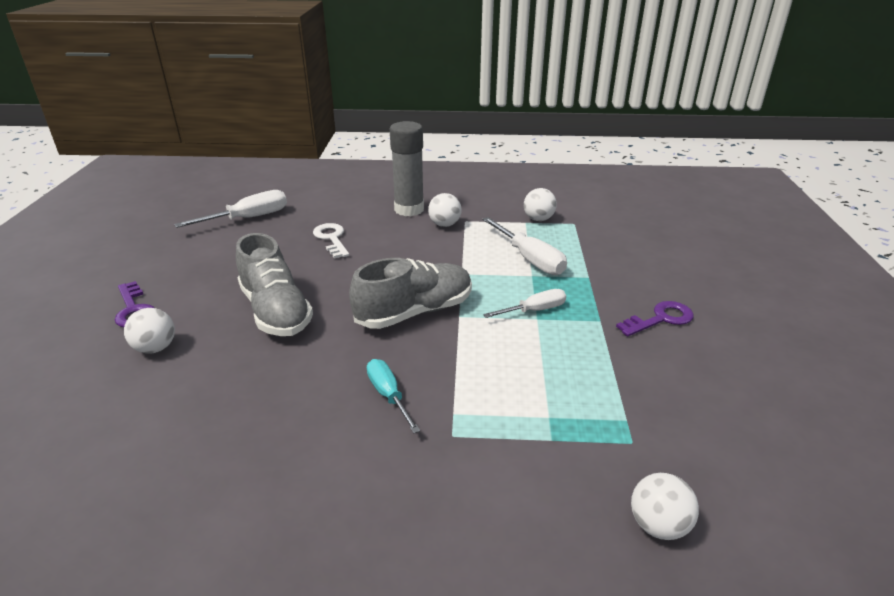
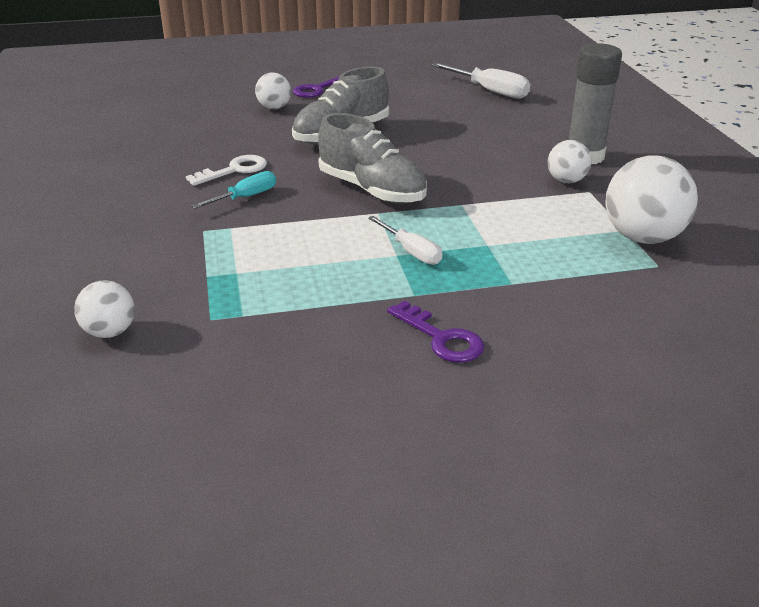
camera: 75 degrees right, 0 degrees up
(331, 239) = (481, 131): white key -> white key (234, 170)
(529, 259) = (525, 240): white screwdriver -> none
(538, 219) = (643, 238): white ball -> white ball, size x1.79

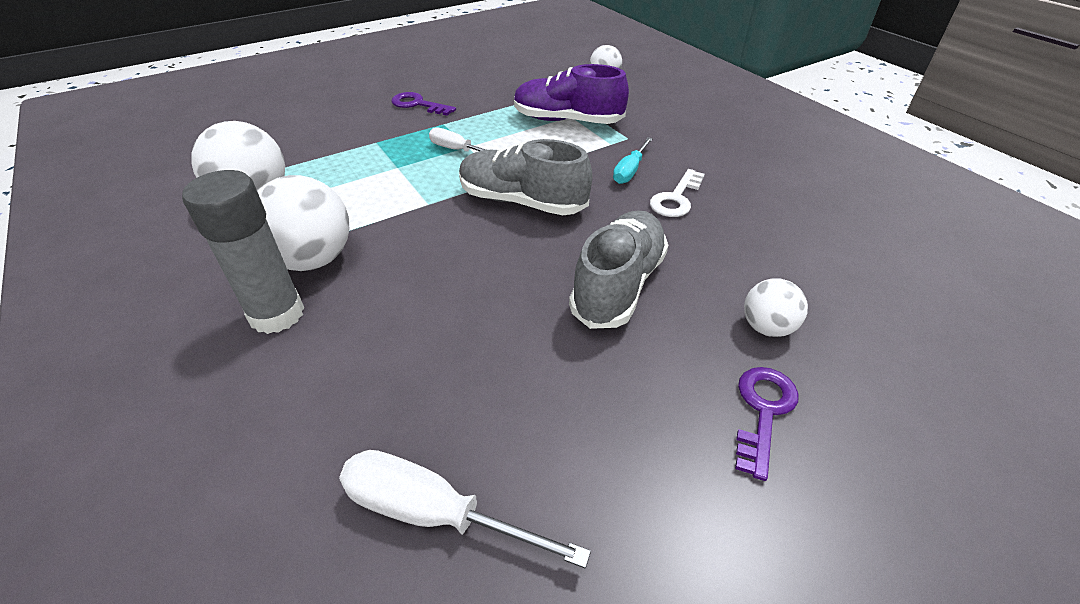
camera: 160 degrees right, 10 degrees up
(248, 266) = (567, 120): none -> purple shoe
(566, 181) = (313, 260): white ball -> white ball, size x1.79

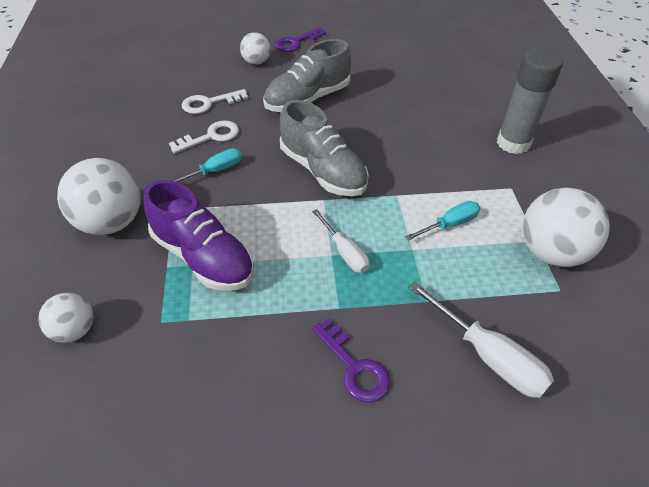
camera: 155 degrees left, 5 degrees up
(313, 260) = (492, 173): white ball -> white ball (111, 222)
(363, 193) = (449, 224): none -> turquoise screwdriver
(434, 513) = (441, 54): white screwdriver -> white screwdriver (487, 356)
(733, 234) = (209, 103): none -> white key

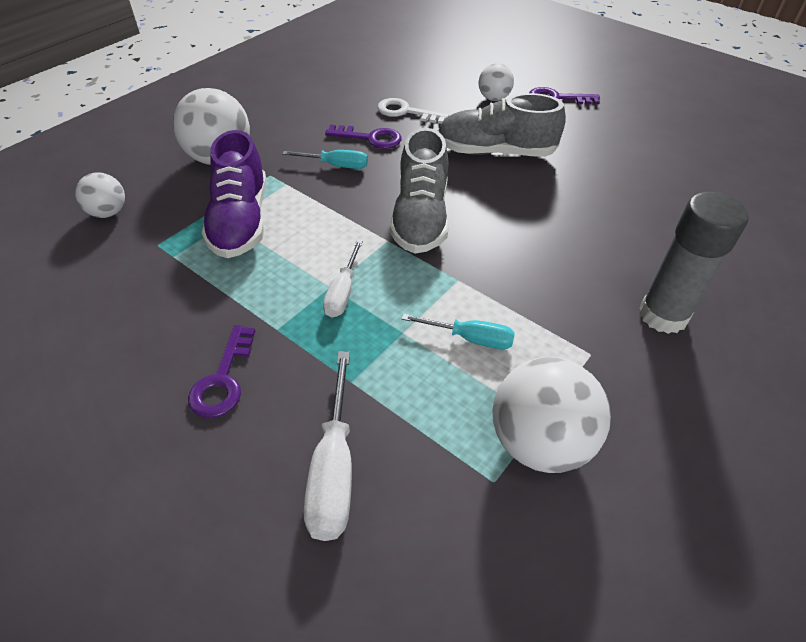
camera: 45 degrees right, 0 degrees up
(211, 137) = (370, 138): white key -> purple key

